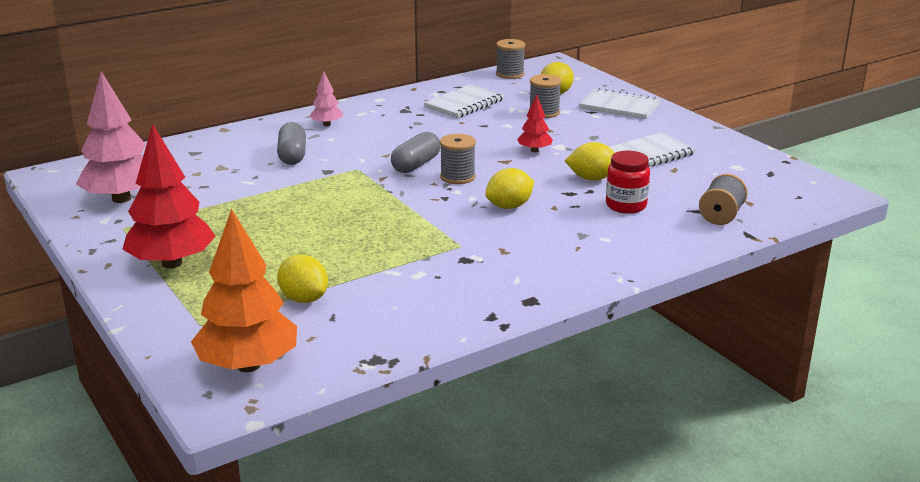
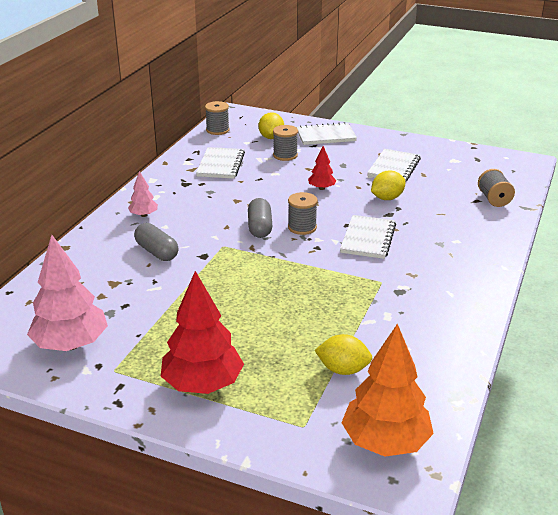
camera: 35 degrees left, 5 degrees up
(509, 206) = (368, 238): yellow lemon -> white notebook
(626, 205) = (434, 211): red jar -> none

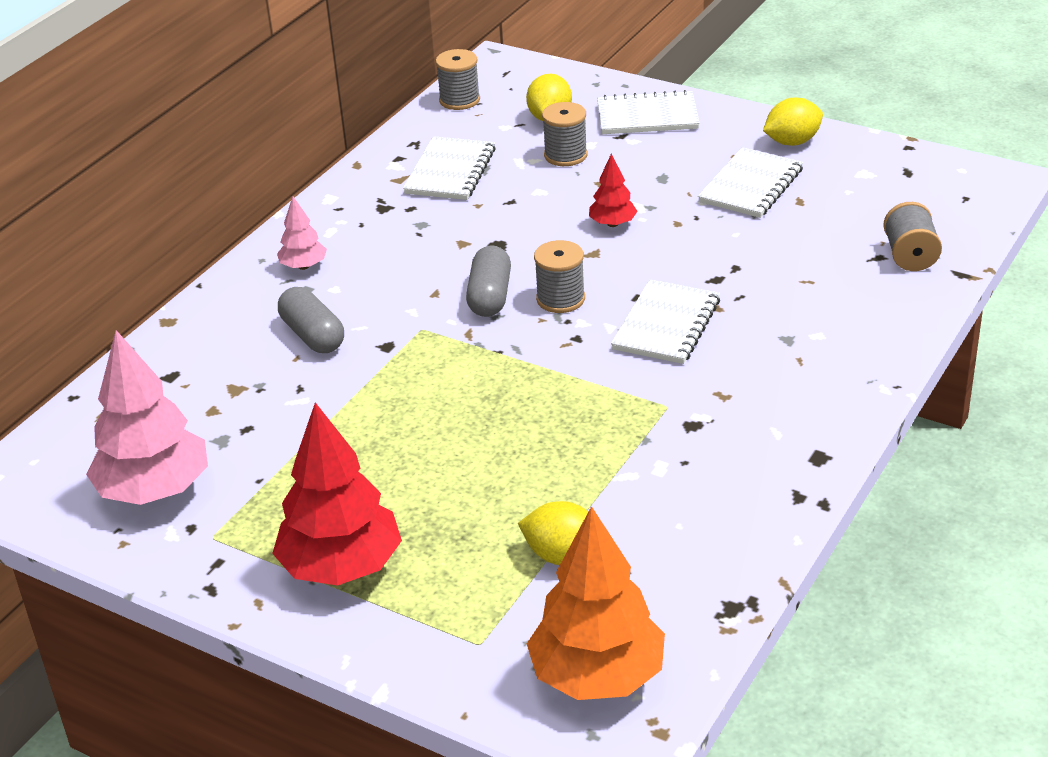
camera: 10 degrees right, 5 degrees up
(387, 198) = (721, 247): yellow lemon -> yellow lemon (792, 142)

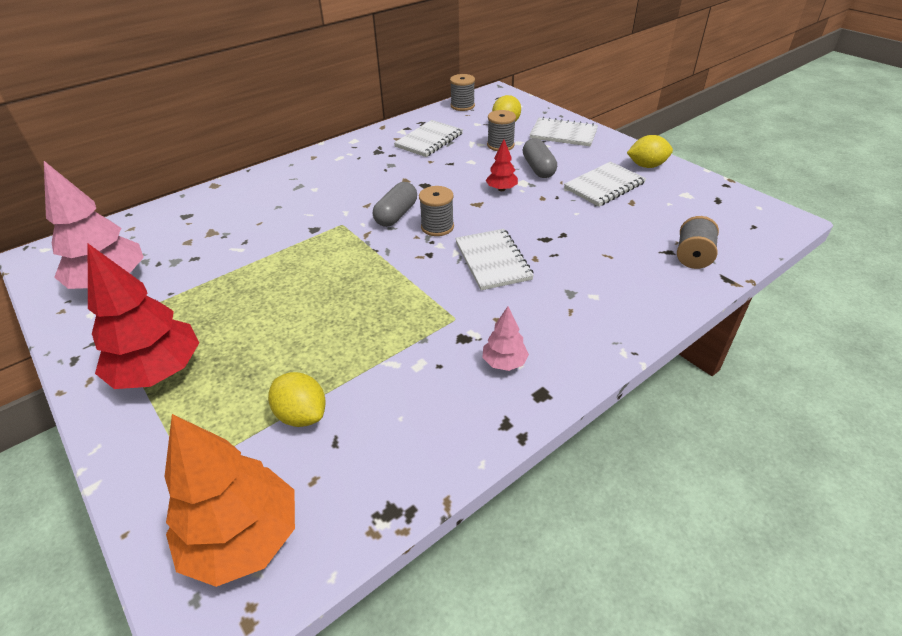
camera: 20 degrees right, 5 degrees up
(303, 266) = (309, 172): pink tree -> pink tree (504, 362)
(313, 335) = (279, 212): grey capsule -> grey capsule (538, 168)
(666, 325) = (493, 261): white notebook -> white notebook turned 60 degrees counterclockwise

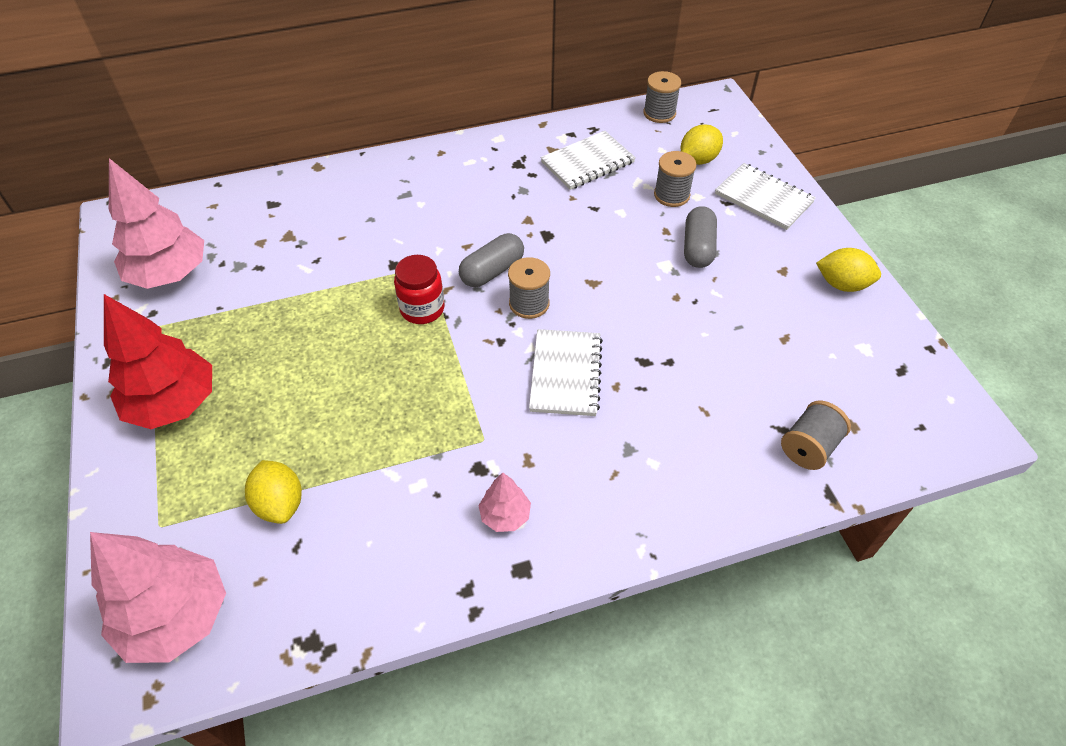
camera: 20 degrees right, 10 degrees up
(243, 538) = (176, 617): orange tree -> pink tree
(354, 250) = (422, 309): none -> red jar
(501, 189) = (634, 268): red tree -> none
(604, 186) = (765, 301): white notebook -> none

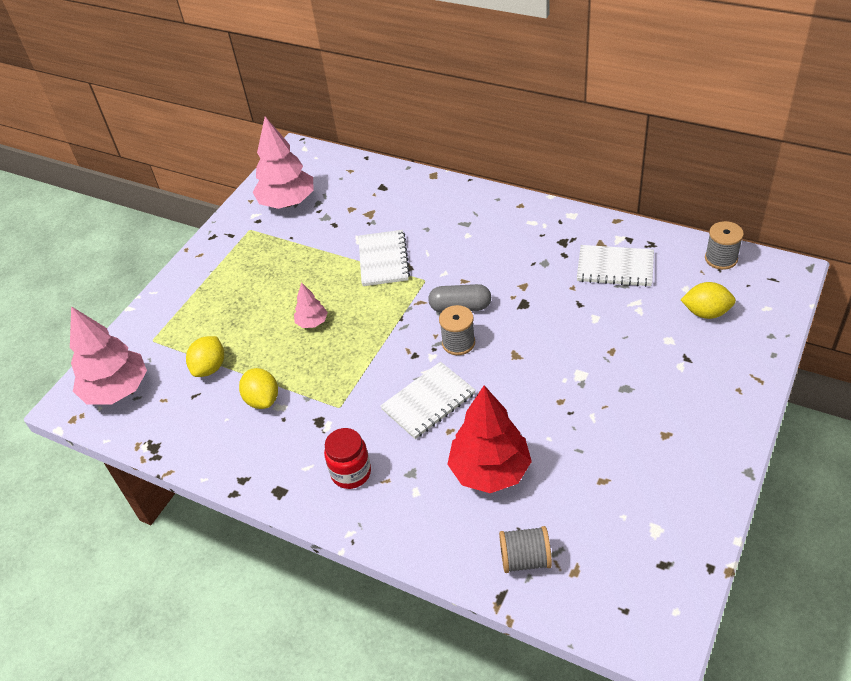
camera: 50 degrees right, 5 degrees down
(174, 404) = (218, 280): red tree -> red tree (490, 471)
(422, 309) = (392, 306): red jar -> red jar (351, 473)
(505, 515) = (303, 457): pink tree -> pink tree (312, 322)
(671, 195) = (649, 327): grey spool -> none
(698, 248) = (620, 377): grey capsule -> none
(763, 198) = (722, 373): white notebook -> white notebook (383, 260)
(842, 284) = (700, 475): yellow lemon -> yellow lemon (262, 399)

